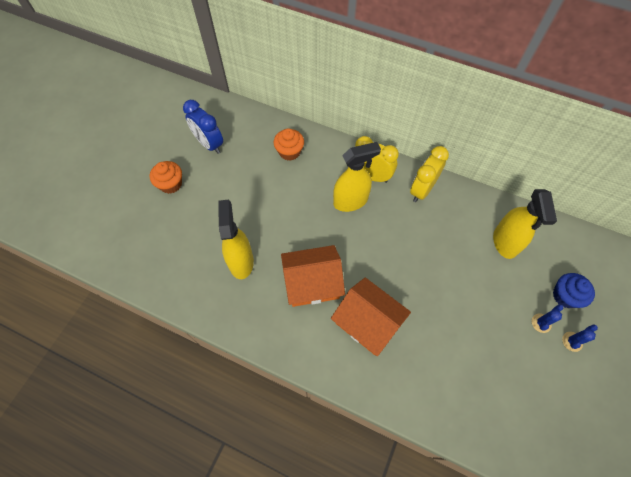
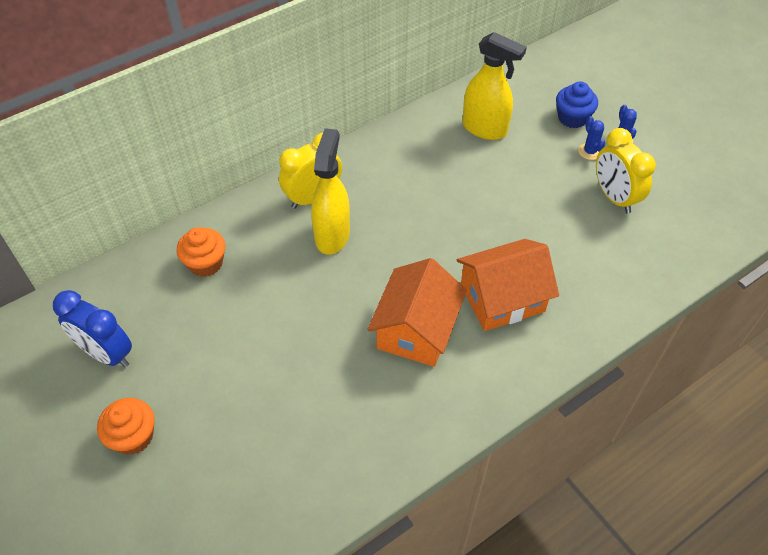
camera: 60 degrees left, 10 degrees down
(209, 144) = (107, 354): blue clock -> blue clock turned 45 degrees clockwise
(241, 261) = (331, 397): yellow spray bottle -> none
(422, 190) = (369, 161): yellow clock -> yellow clock (614, 197)

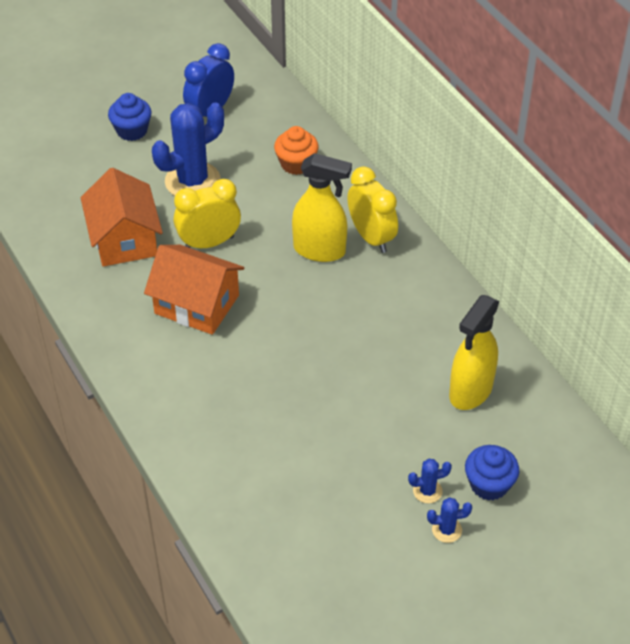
camera: 95 degrees right, 5 degrees down
(133, 436) = (132, 130): orange cupcake -> blue cupcake
(229, 357) = (192, 181): none -> blue cactus
(502, 298) = (222, 374): orange house -> orange house (124, 239)
(614, 197) = (349, 501): yellow clock -> yellow clock (209, 243)

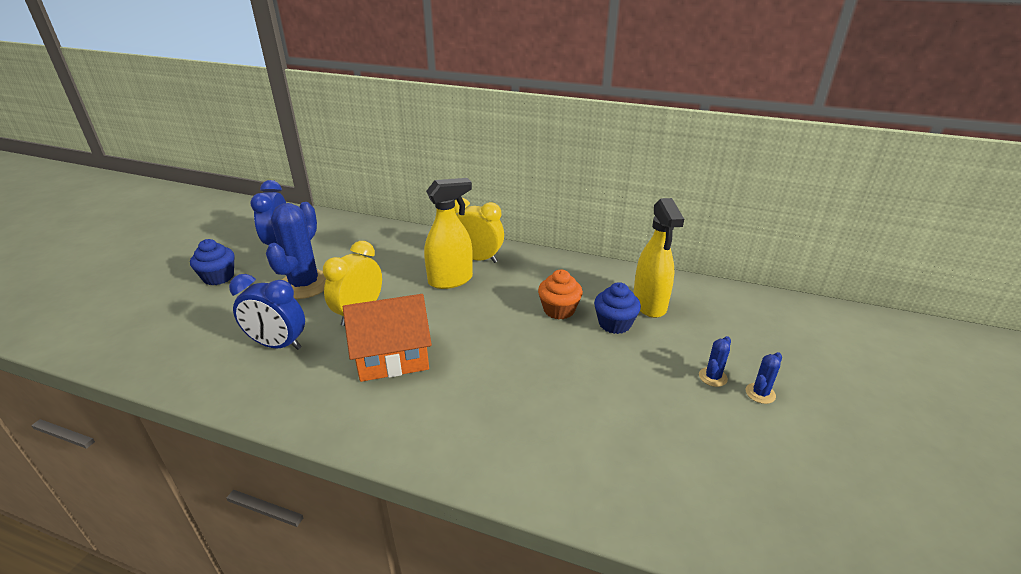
camera: 40 degrees left, 15 degrees down
(124, 239) = (278, 345): orange house -> blue clock
(296, 164) = (378, 245): orange cupcake -> orange cupcake (559, 310)
(489, 484) = (738, 349): blue cupcake -> blue cupcake (614, 324)

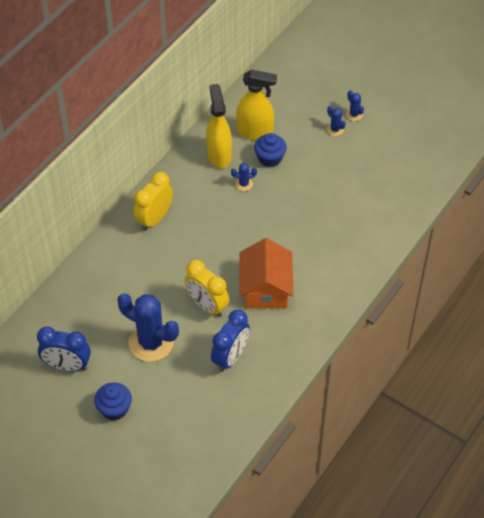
camera: 75 degrees left, 20 degrees up
(451, 280) = (181, 242): yellow spray bottle -> yellow spray bottle (219, 155)
(559, 310) = (244, 184): orange cupcake -> blue cactus

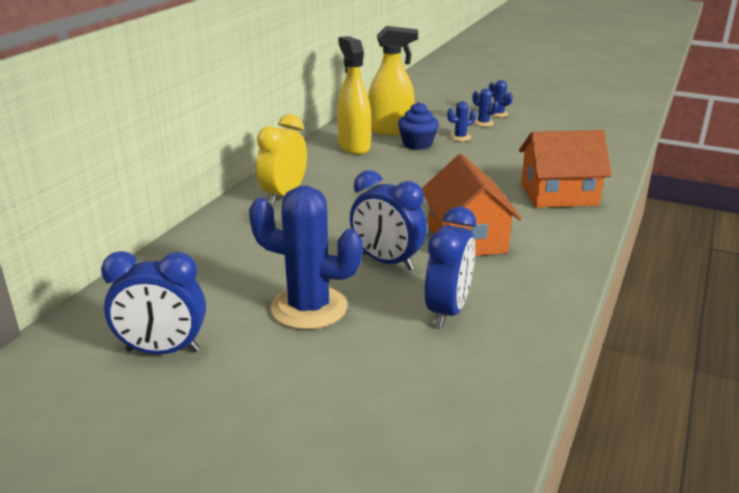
camera: 10 degrees left, 25 degrees down
(114, 409) = (259, 399): blue cupcake -> none
(207, 306) = (387, 261): yellow clock -> blue clock
(244, 184) = (394, 162): blue cactus -> blue cactus (460, 137)
(350, 245) = (558, 194): none -> orange house

